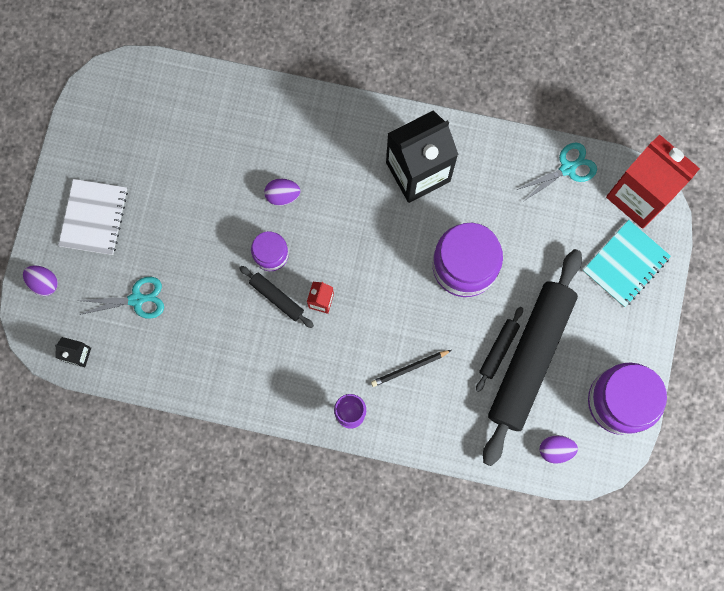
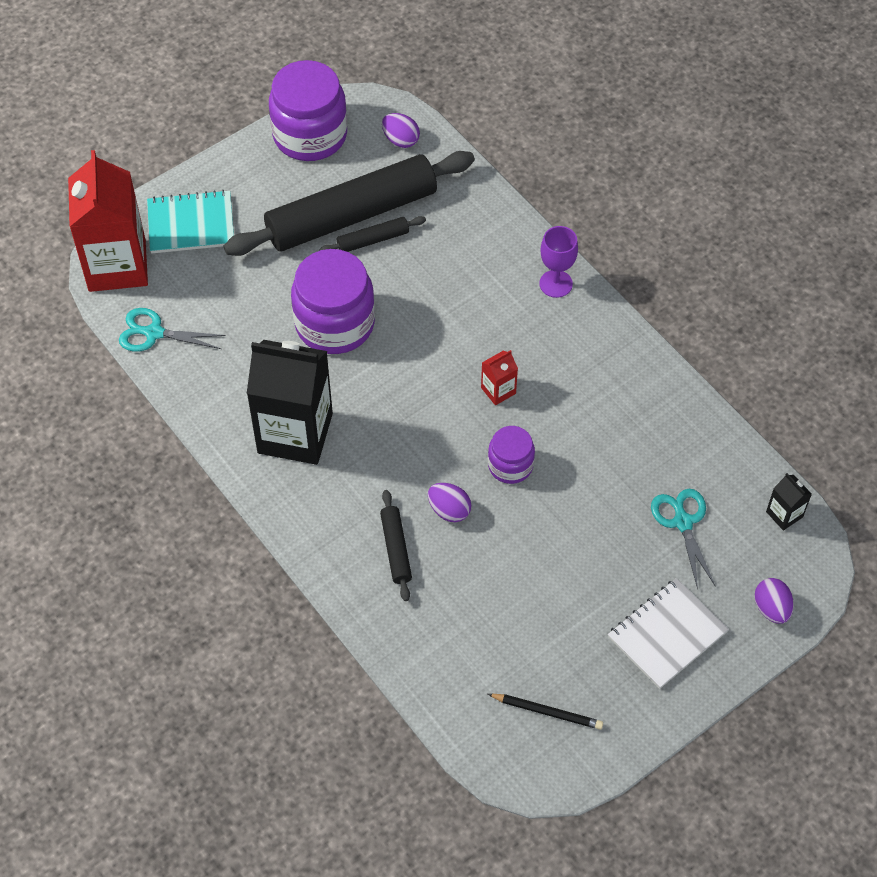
camera: 140 degrees left, 20 degrees down
(137, 299) = (682, 522): turquoise scissors -> turquoise scissors turned 45 degrees clockwise
(277, 298) = (539, 423): black rolling pin -> black rolling pin (395, 549)
(409, 368) = (467, 281): black pencil -> black pencil (547, 712)

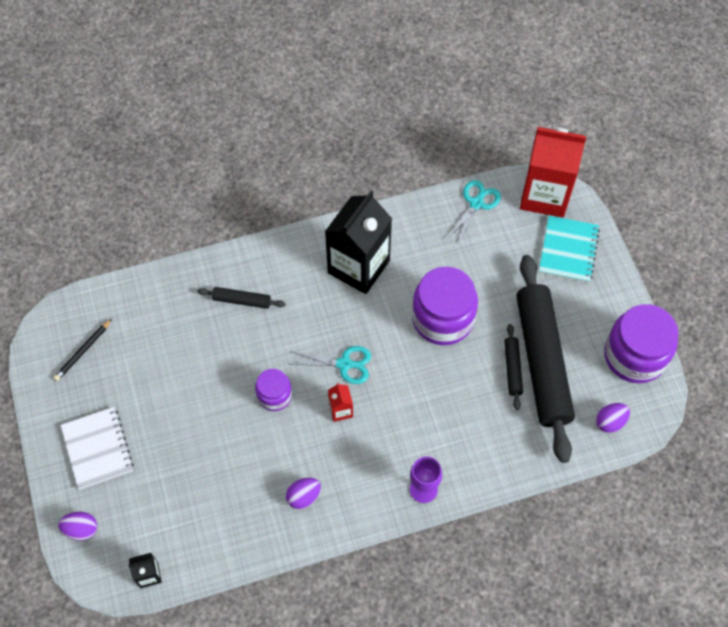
camera: 110 degrees right, 5 degrees up
(449, 510) = (256, 343): purple egg -> purple egg (304, 496)
(682, 522) = (176, 497): turquoise scissors -> turquoise scissors (344, 364)

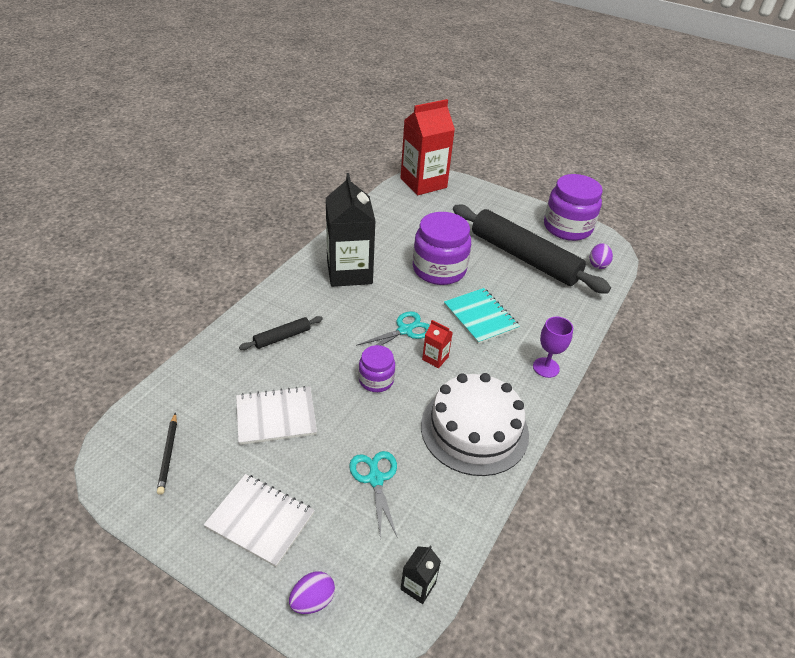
camera: 45 degrees left, 20 degrees down
(175, 373) = (276, 417): none -> white notebook
(304, 496) = (474, 429): purple egg -> white cake
(476, 203) = (388, 204): turquoise scissors -> turquoise scissors (375, 479)
(512, 369) = (513, 270): black rolling pin -> none
(568, 250) = (469, 200): turquoise notebook -> turquoise notebook (480, 317)

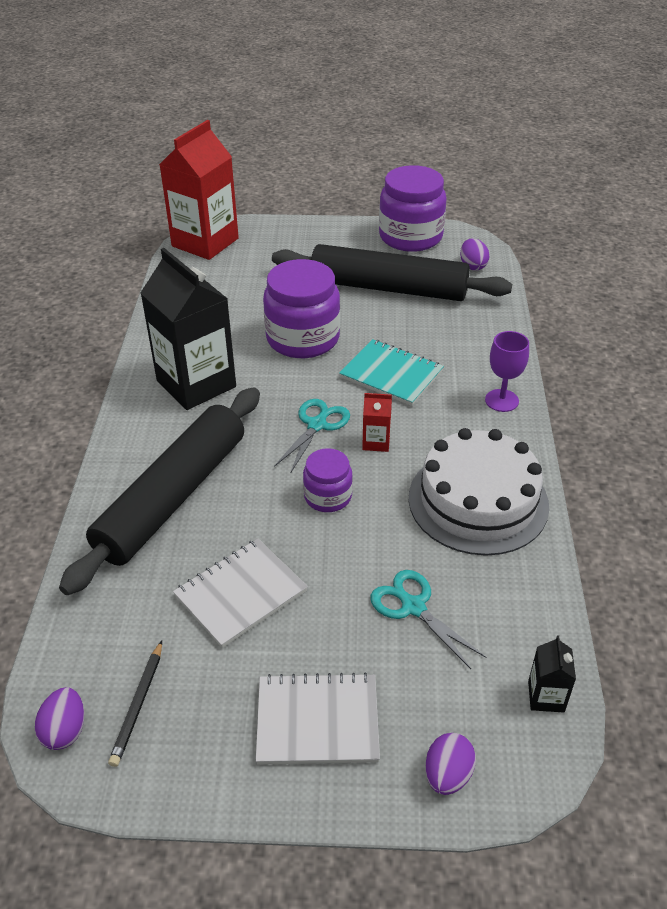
camera: 25 degrees left, 0 degrees up
(120, 448) = (65, 730): none -> purple egg
(168, 454) = (138, 705): black pencil -> black pencil turned 45 degrees clockwise
(282, 337) = (173, 497): black rolling pin -> black rolling pin, size x2.42

